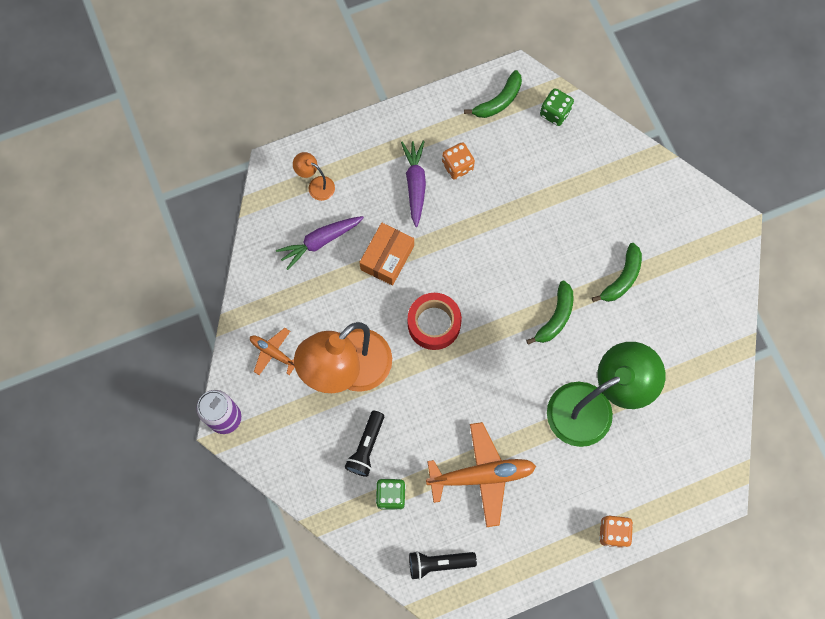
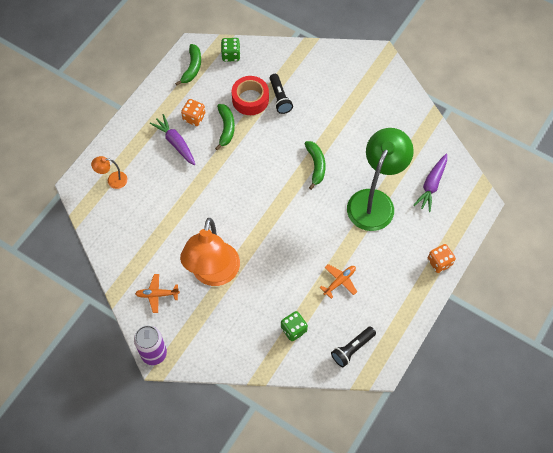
camera: 35 degrees left, 10 degrees down
(320, 241) = (139, 211): purple carrot -> purple carrot (431, 185)
(366, 447) = (257, 311): black flashlight -> black flashlight (279, 98)
(387, 257) = (189, 194): orange box -> none
(434, 324) = (246, 214): red tape -> red tape (250, 99)
(482, 475) = (340, 281): orange plane -> orange plane, size x0.54
(622, 278) = (338, 121): green banana -> green banana (226, 128)

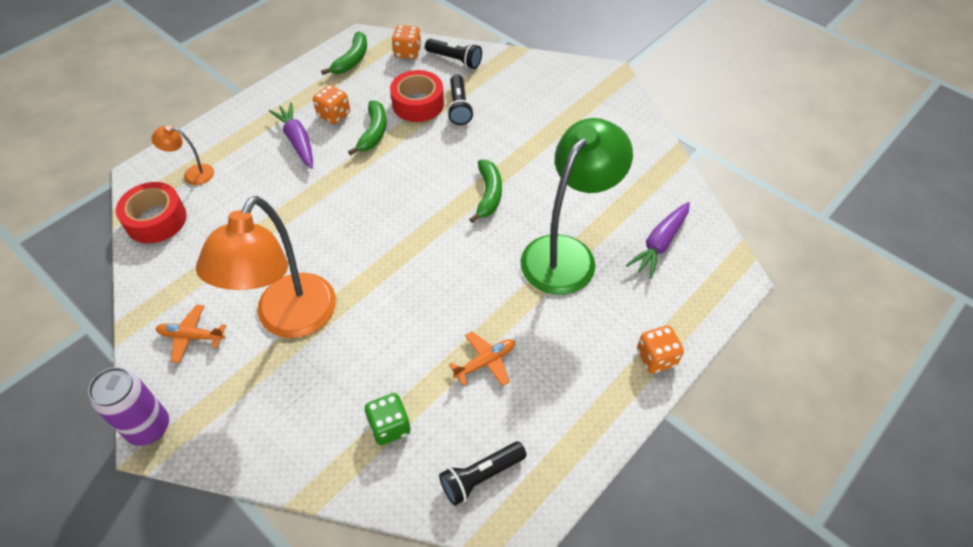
camera: 10 degrees right, 10 degrees down
(102, 219) = (156, 220): none -> red tape
(231, 55) = (408, 52): green dice -> orange dice
(267, 57) = (455, 60): none -> black flashlight

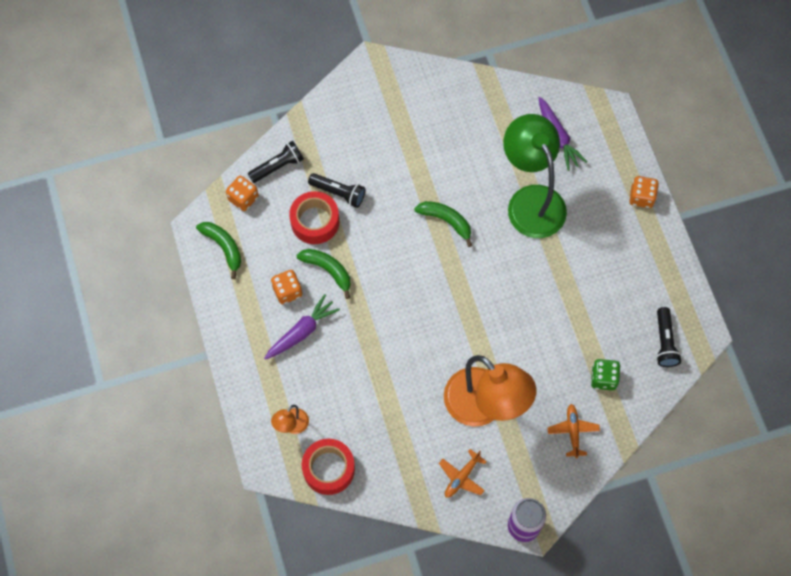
camera: 60 degrees left, 15 degrees up
(297, 141) = (302, 332): purple carrot -> purple carrot turned 135 degrees clockwise
(485, 362) = (588, 298): orange plane -> orange plane (573, 431)

